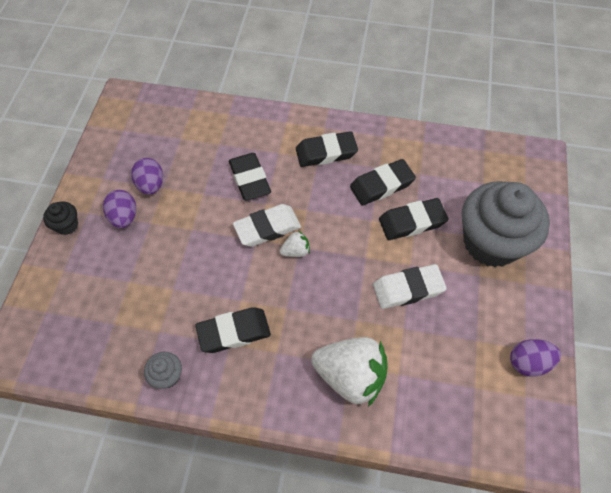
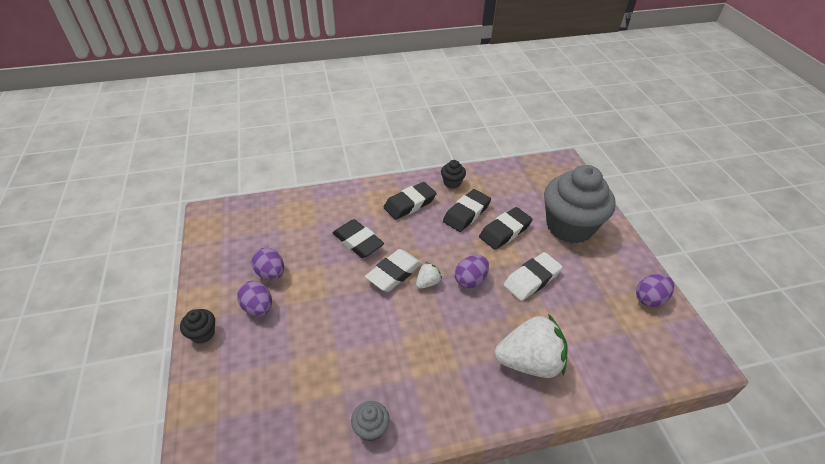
camera: 25 degrees left, 15 degrees down
(234, 332) = (412, 366): black eraser -> none
(341, 265) = (470, 280): none -> purple egg
(387, 141) = (452, 183): none -> black cupcake

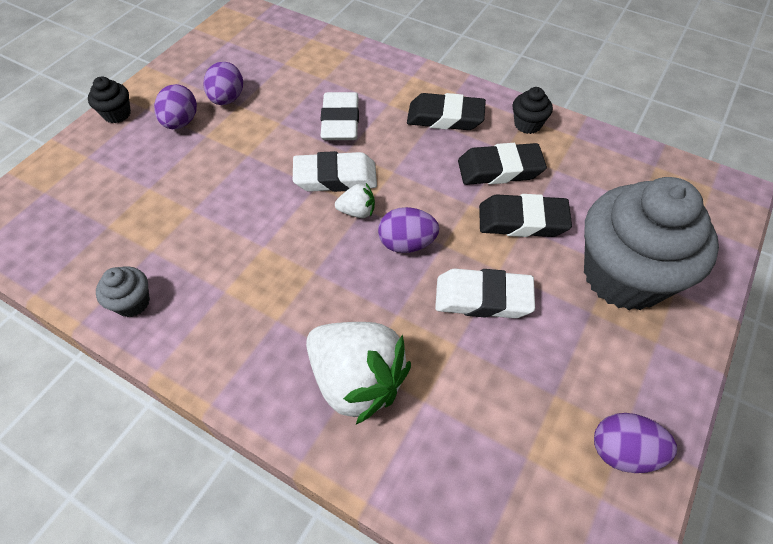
camera: 45 degrees right, 10 degrees up
(358, 241) = (340, 121): black eraser -> white eraser

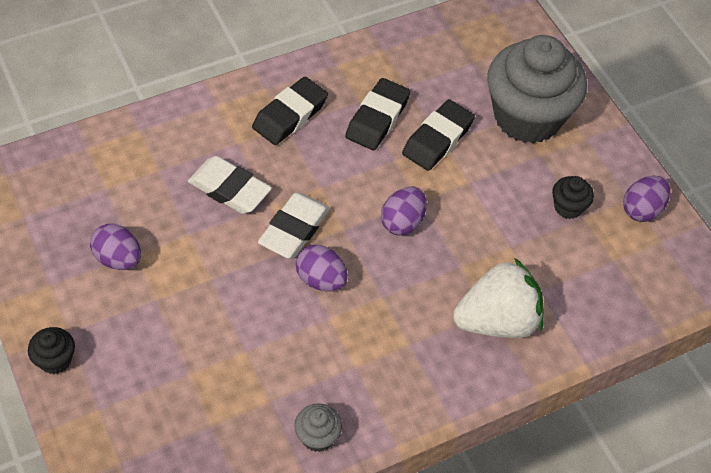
camera: 60 degrees left, 0 degrees up
(181, 122) = (118, 311): purple egg -> purple egg (321, 280)
(357, 211) = (344, 235): white strawberry -> none
(483, 298) = (485, 207): white eraser -> none
(527, 124) = (345, 69): black cupcake -> black cupcake (568, 207)

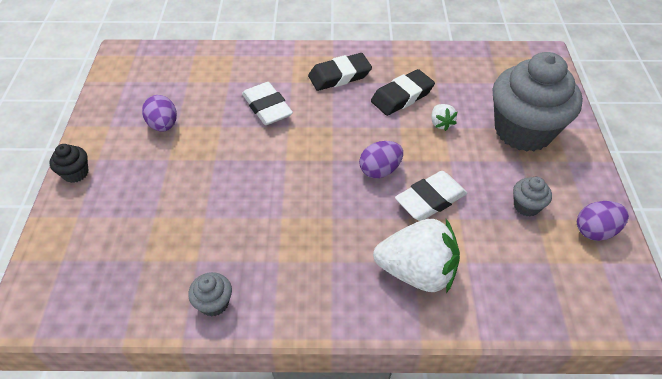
camera: 30 degrees right, 5 degrees down
(294, 229) = (295, 148): white eraser -> white eraser (430, 199)
(321, 280) = (292, 188): purple egg -> none
(437, 139) = (441, 123): black eraser -> white strawberry
(568, 207) = (526, 206): black cupcake -> grey cupcake

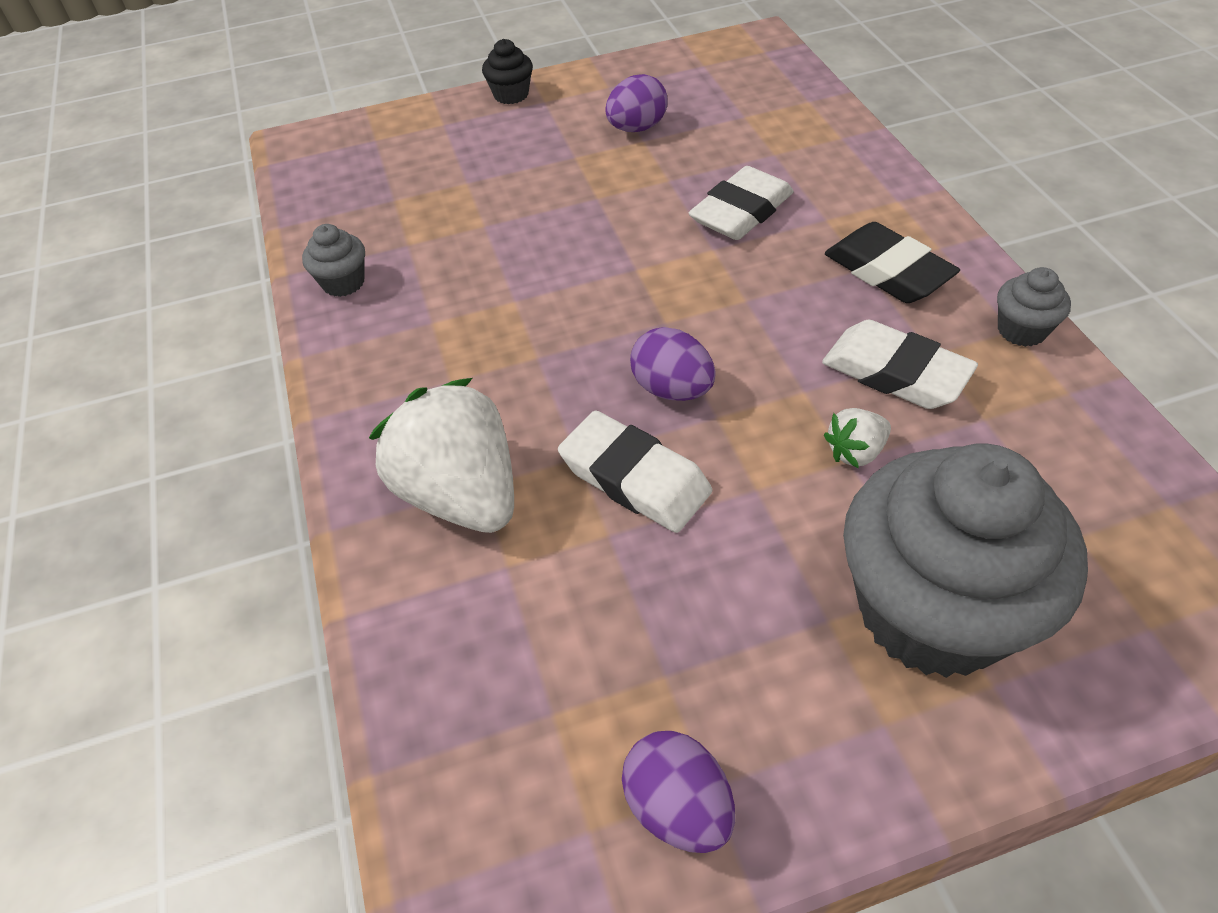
camera: 75 degrees right, 0 degrees up
(402, 96) = (895, 373): black eraser -> white eraser
(416, 272) = (461, 494): white strawberry -> white strawberry turned 150 degrees clockwise
(526, 206) = (692, 649): grey cupcake -> grey cupcake (1021, 330)

